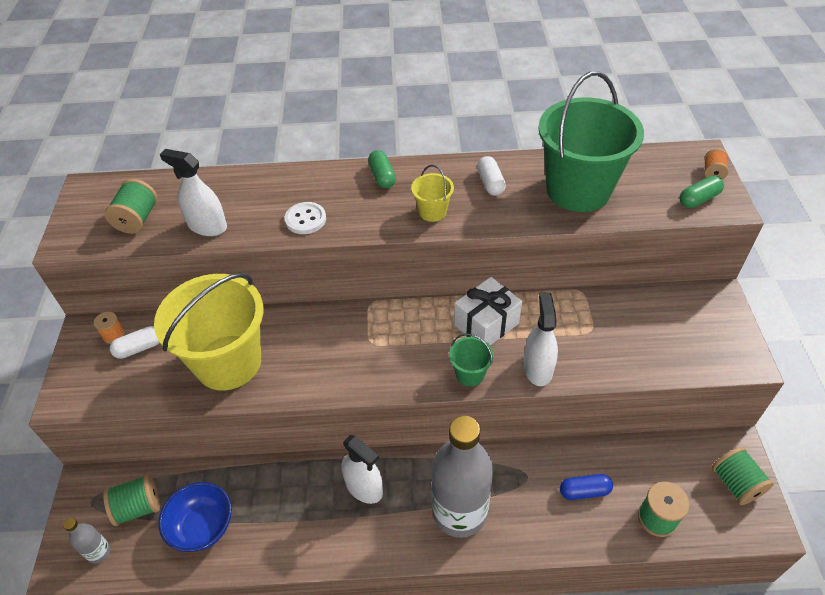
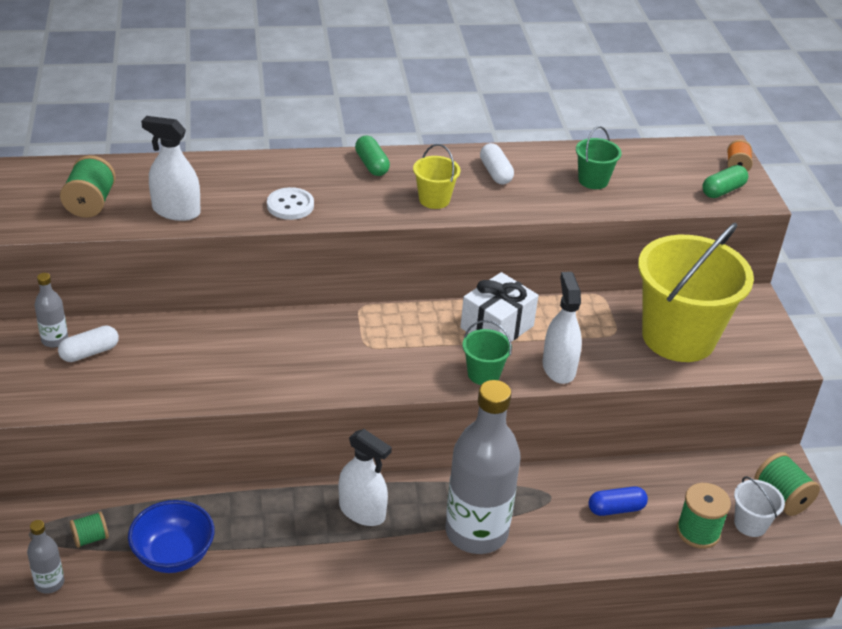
camera: 10 degrees left, 10 degrees down
(114, 335) = (55, 340): orange spool -> grey bottle
(138, 507) = (90, 538): green spool -> green spool, size x0.61
(228, 362) = (201, 365): yellow bucket -> yellow bucket (678, 337)
(578, 190) = (593, 180): green bucket -> green bucket, size x0.42
(706, 511) = (750, 524): none -> white bucket

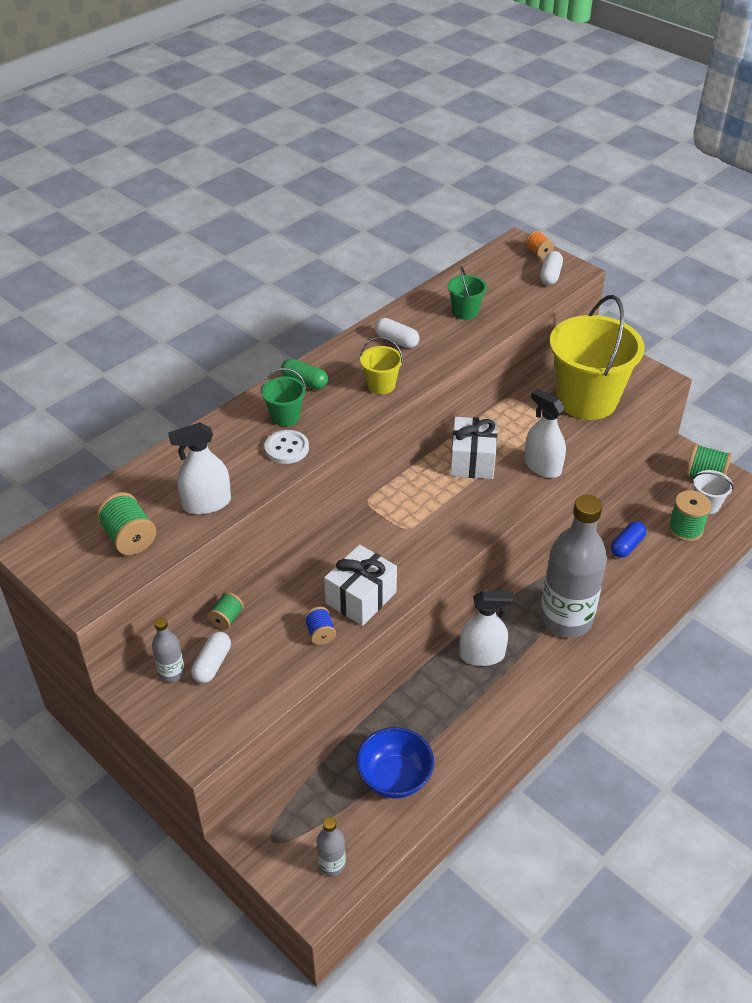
camera: 35 degrees left, 5 degrees up
(90, 538) = (322, 809): green spool -> green spool (226, 618)
(196, 381) = (320, 633): none -> blue spool
(262, 375) = (361, 597): none -> white gift
(483, 374) = (503, 500): green bucket -> green bucket (285, 417)
(722, 190) = (550, 275): green capsule -> white capsule

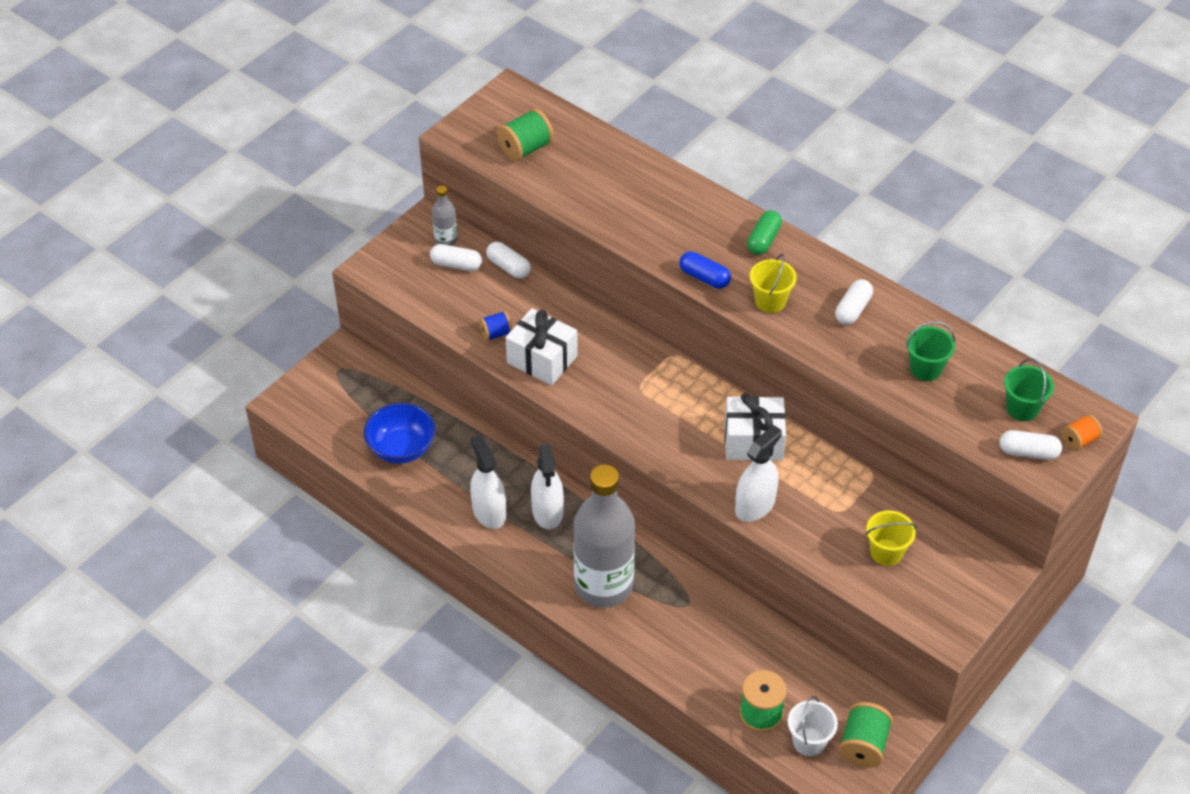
camera: 85 degrees right, 5 degrees up
(206, 503) = (573, 191): white spray bottle -> white spray bottle (489, 512)
(226, 618) = (508, 267): green spool -> white capsule
(285, 417) = (705, 231): green bucket -> green bucket (1022, 408)
(286, 448) = (657, 237): white button -> none
(332, 864) = (316, 411): grey bottle -> none
(586, 400) = (886, 552): yellow bucket -> yellow bucket, size x0.42
(627, 546) = (723, 650): blue capsule -> blue capsule (704, 277)

